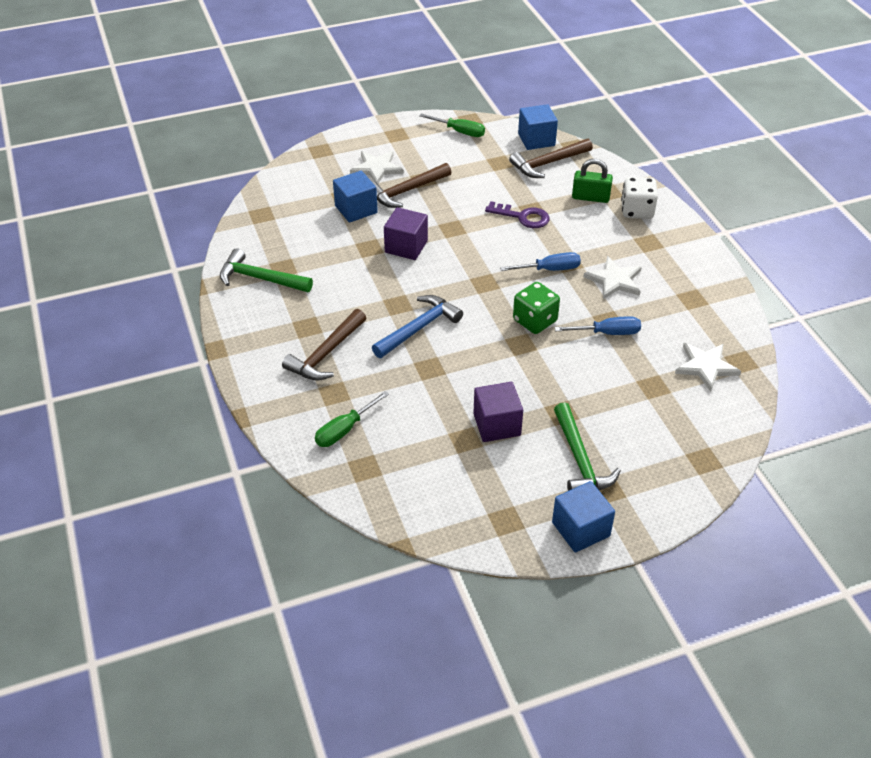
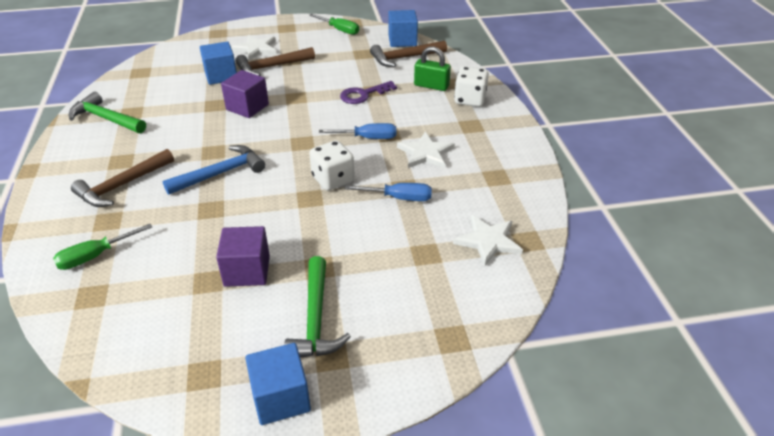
camera: 10 degrees right, 5 degrees down
(523, 217) = (363, 95): purple key -> purple key turned 120 degrees clockwise
(535, 321) = (333, 179): green dice -> white dice

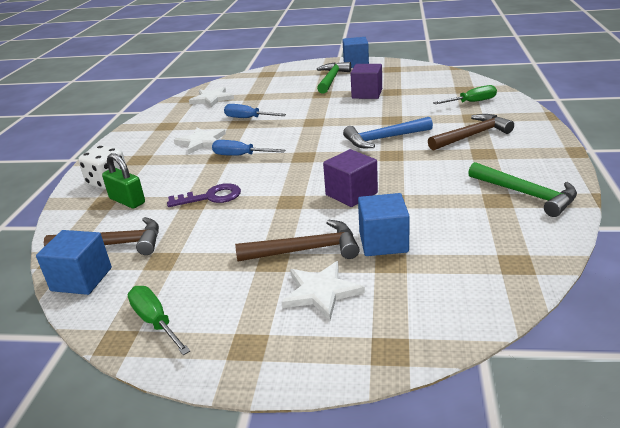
camera: 160 degrees left, 10 degrees down
(333, 179) = (290, 130): white dice -> none

